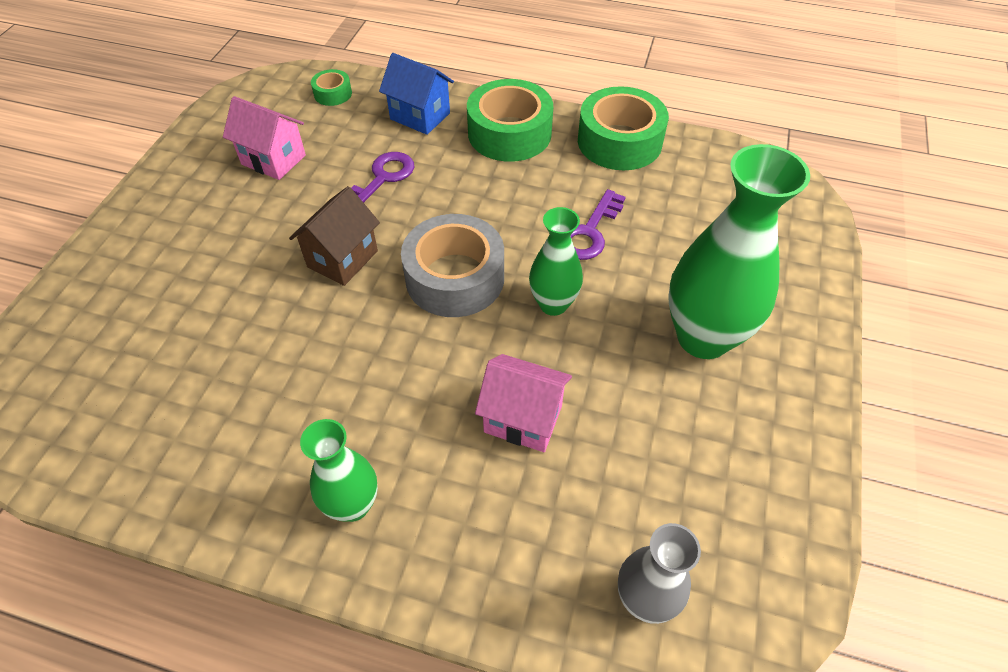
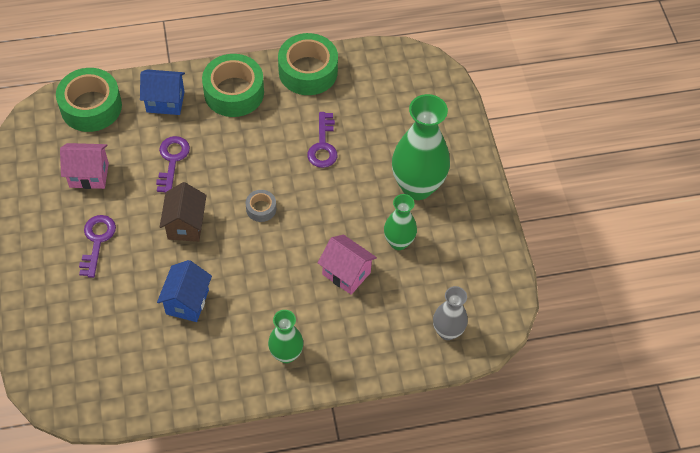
camera: 30 degrees left, 5 degrees up
(222, 234) = (97, 241): none -> purple key
(270, 358) = (187, 302): none -> blue house
(333, 94) = (91, 107): green tape -> green tape, size x2.11
(455, 278) = (261, 208): grey tape -> grey tape, size x0.47
(523, 419) = (346, 273): pink house -> pink house turned 45 degrees clockwise
(553, 304) = (327, 201): green vase -> green vase (398, 242)

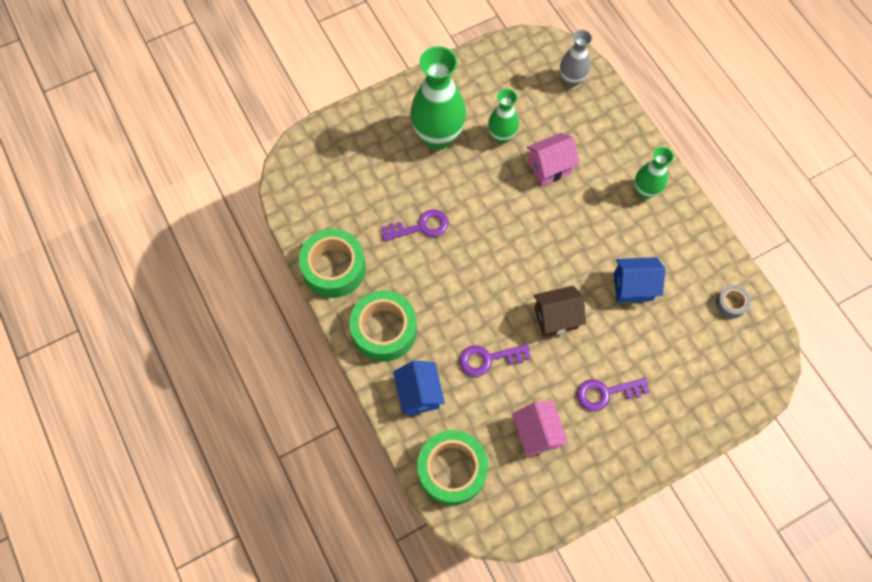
camera: 105 degrees left, 10 degrees up
(261, 208) = (511, 258): grey tape -> grey tape (730, 304)
(346, 273) = (549, 168): pink house -> pink house turned 45 degrees clockwise

